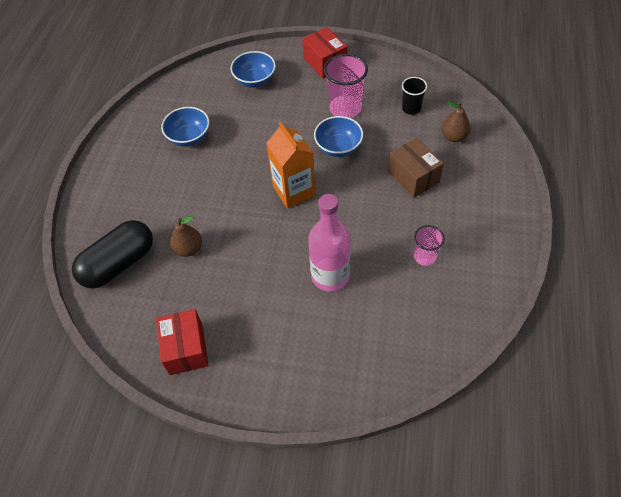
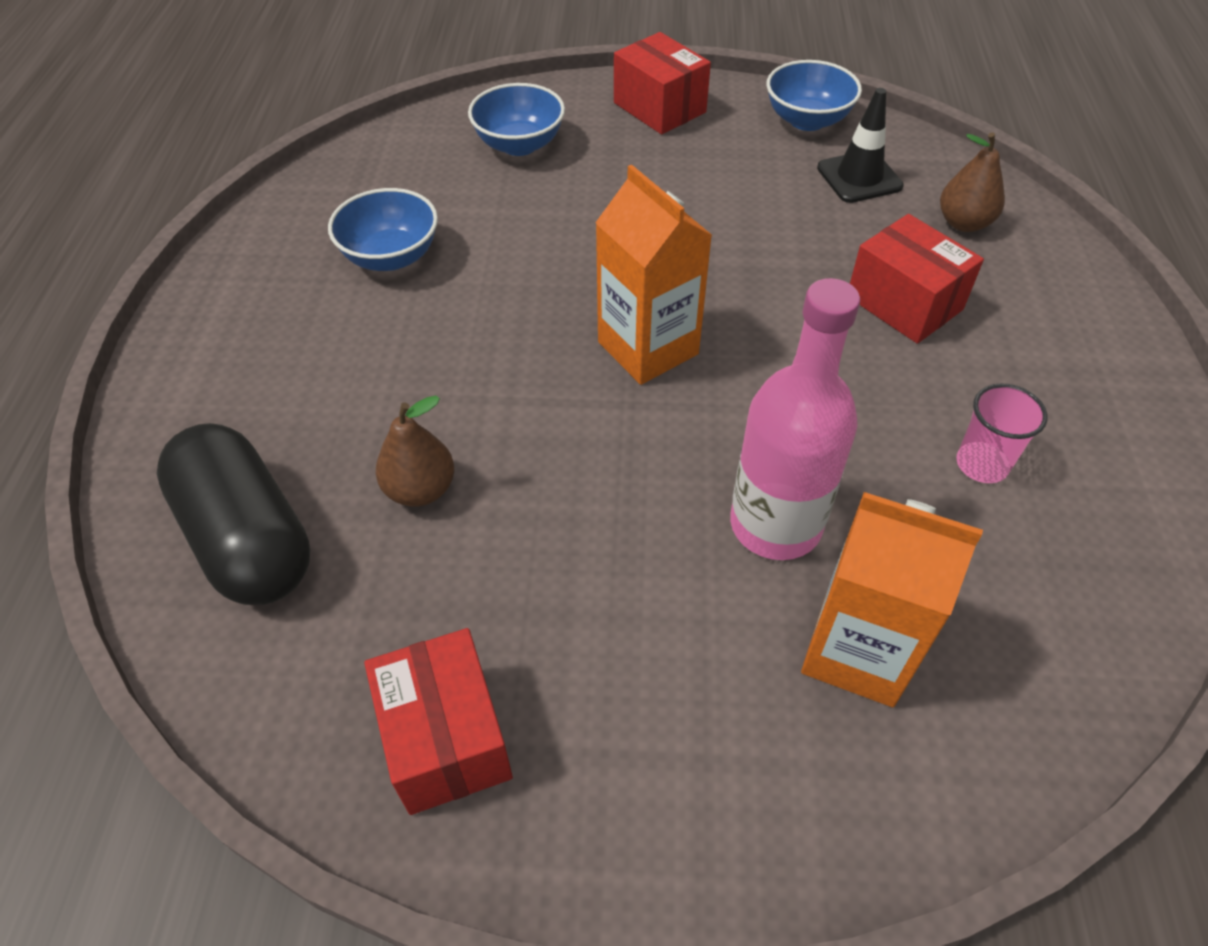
camera: 10 degrees left, 5 degrees down
(119, 263) = (248, 538): black capsule -> black capsule turned 75 degrees counterclockwise
(338, 147) = (726, 257): blue bowl -> blue bowl (807, 120)
(345, 108) = (722, 184): pink cup -> none
(350, 330) = (858, 651): none -> orange carton
(411, 108) = (859, 177): black cup -> black traffic cone
(413, 177) = (904, 303): brown box -> red box

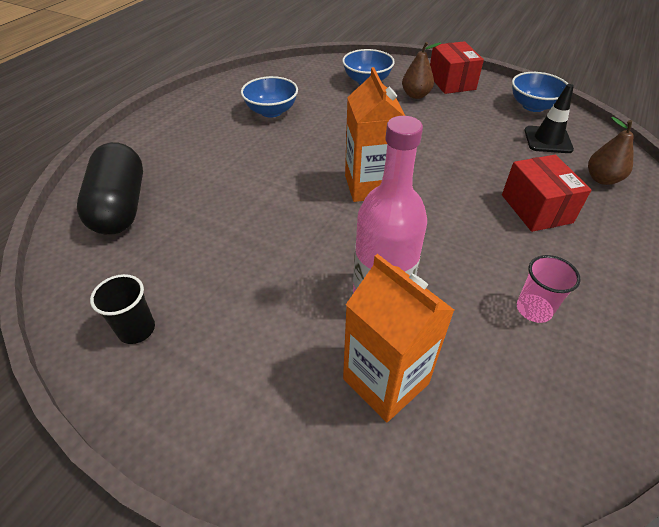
camera: 25 degrees right, 5 degrees down
(420, 489) = (210, 212): brown pear -> brown pear (416, 95)
(446, 738) = (136, 329): red box -> black cup

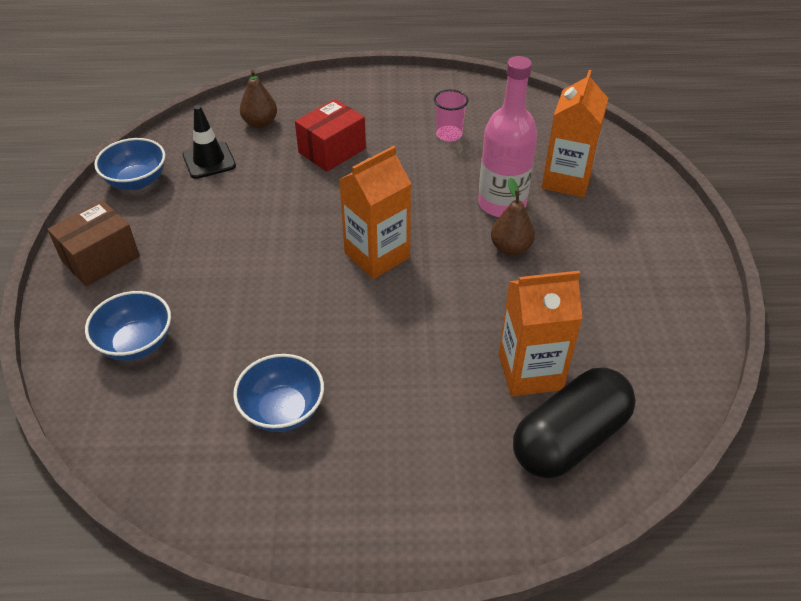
camera: 120 degrees left, 0 degrees up
(136, 329) = (662, 319): black cup -> none
(186, 214) = (530, 372): none -> orange carton
(416, 95) = (157, 280): brown pear -> brown pear (510, 248)
(451, 82) = (101, 259): red box -> brown box

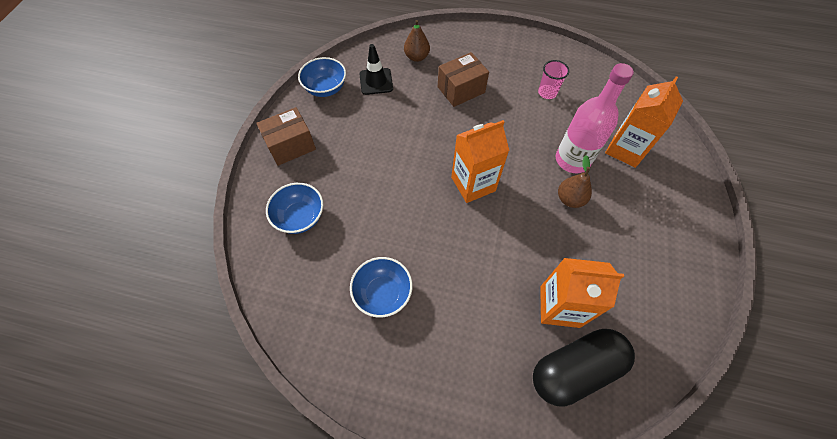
camera: 15 degrees right, 15 degrees up
(332, 150) = (461, 90): red box -> brown box

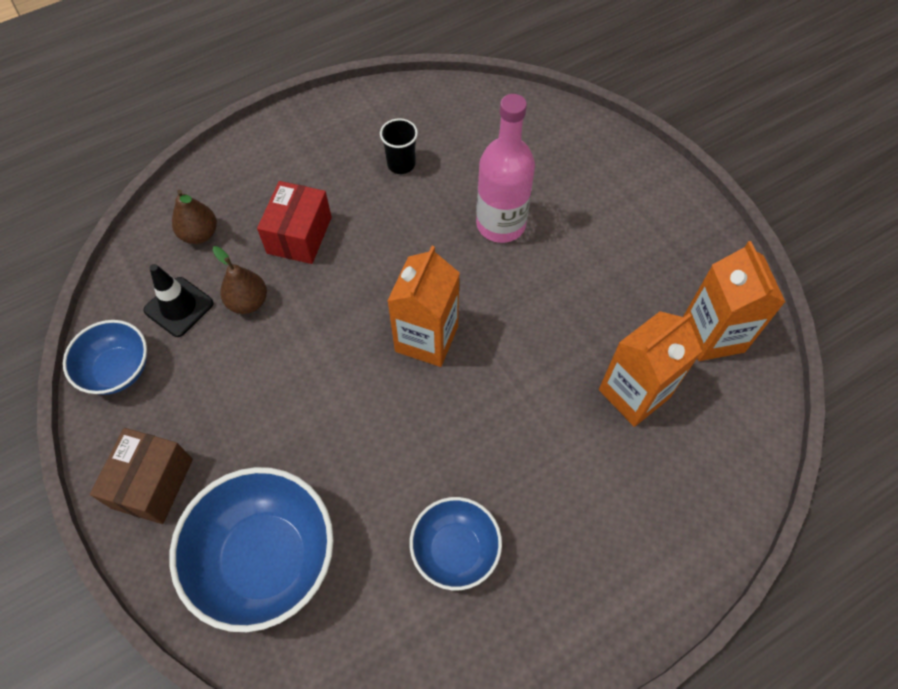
camera: 45 degrees left, 0 degrees up
(300, 217) = (266, 558): blue bowl -> blue bowl, size x1.69
(461, 90) = (299, 235): brown box -> red box
(547, 92) = (401, 164): pink cup -> black cup
(570, 199) = (539, 271): brown pear -> brown pear (248, 302)
(575, 369) = (702, 442): black capsule -> none
(625, 149) = (540, 170): orange carton -> orange carton (712, 335)

